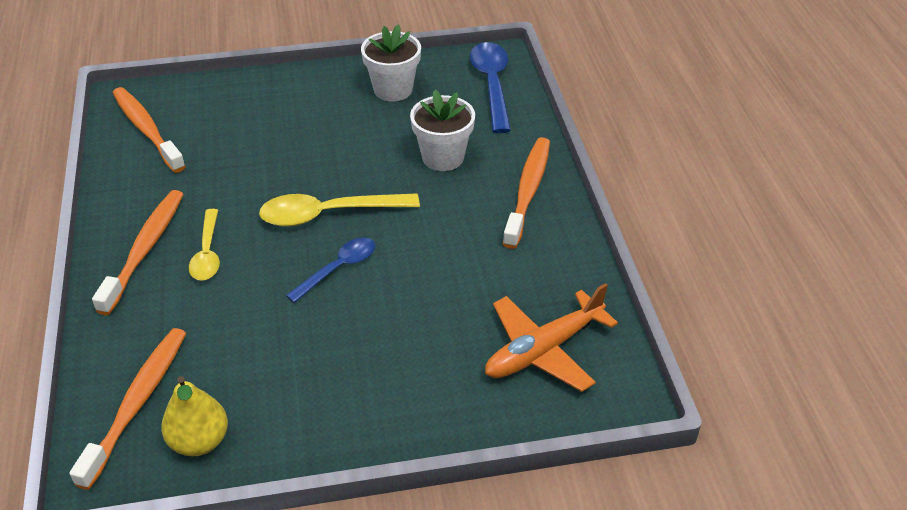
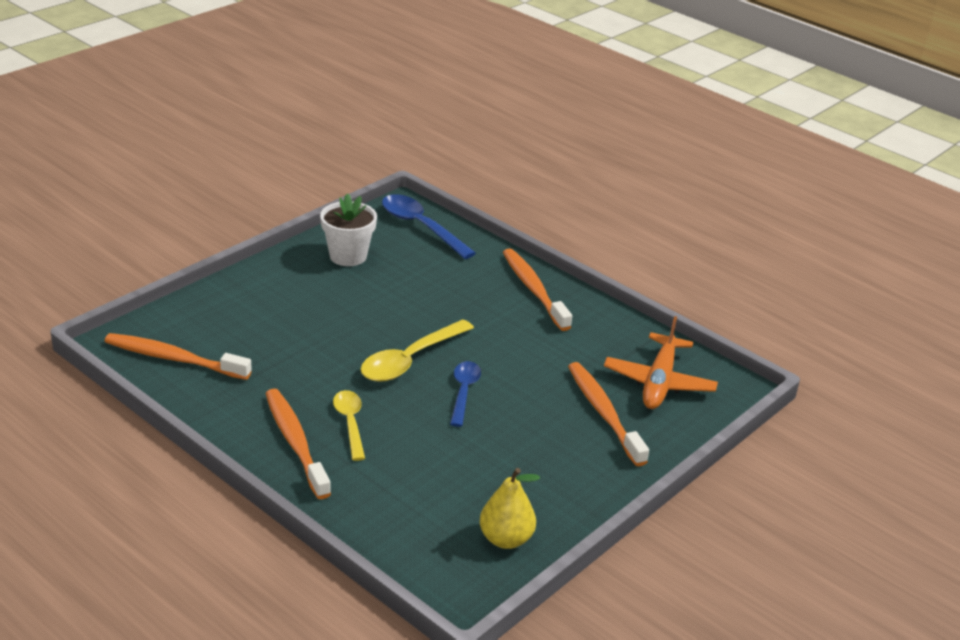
camera: 40 degrees left, 10 degrees down
(137, 403) = (429, 540): orange toothbrush -> orange toothbrush (603, 413)
(207, 253) = (350, 423): yellow spoon -> yellow spoon turned 150 degrees counterclockwise
(443, 157) = (446, 290): white flower pot -> none

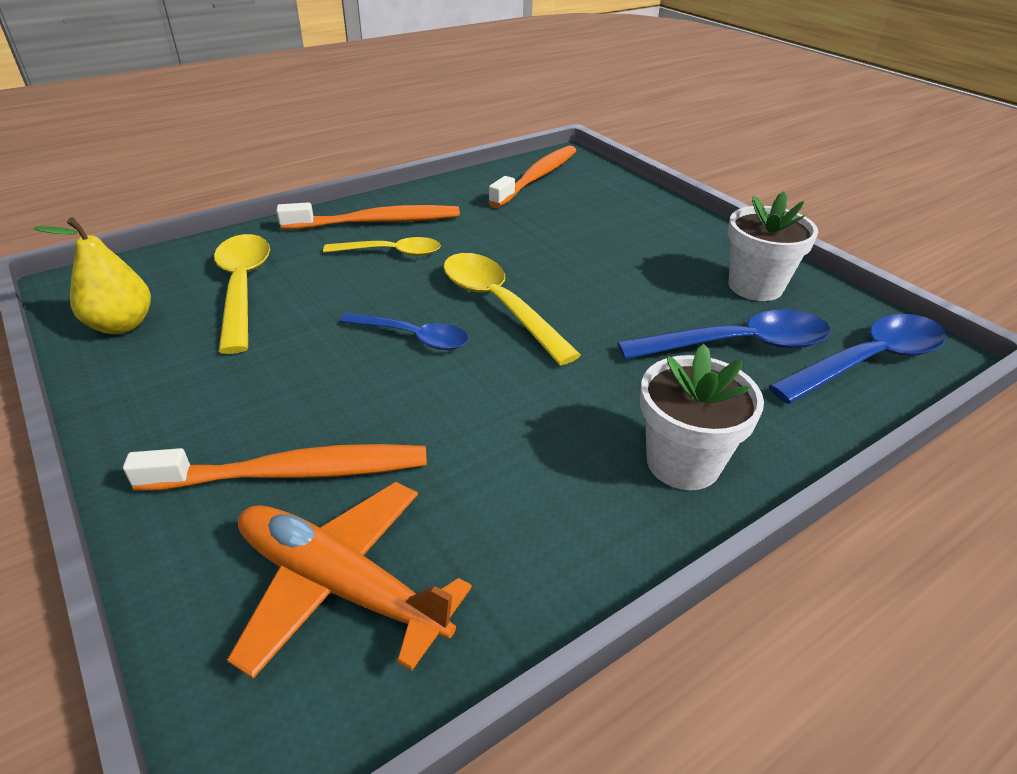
camera: 105 degrees right, 5 degrees up
(422, 267) = (737, 345): none -> blue spoon
(432, 491) = (242, 288): none -> yellow spoon
(533, 290) = (683, 462): orange toothbrush -> white flower pot

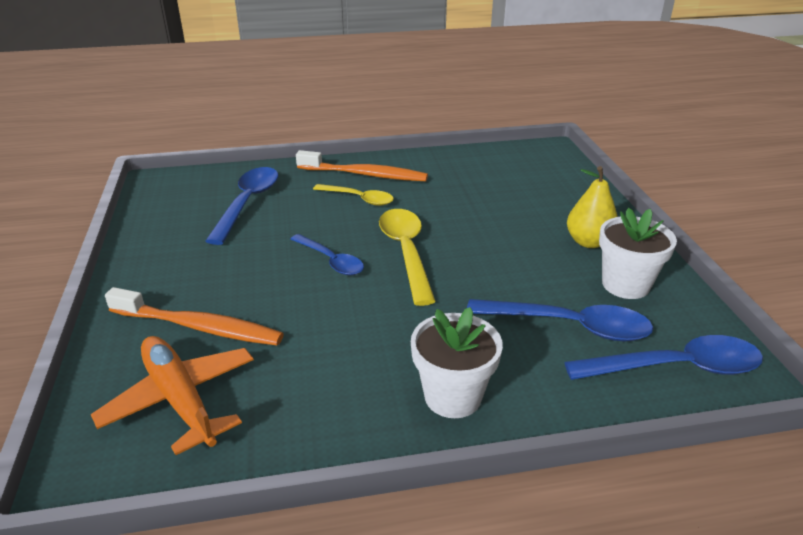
camera: 25 degrees right, 5 degrees down
(122, 325) = (165, 212): yellow pear -> yellow pear (588, 242)
(242, 288) = (247, 203): yellow spoon -> blue spoon
(537, 177) = (510, 161): orange toothbrush -> none

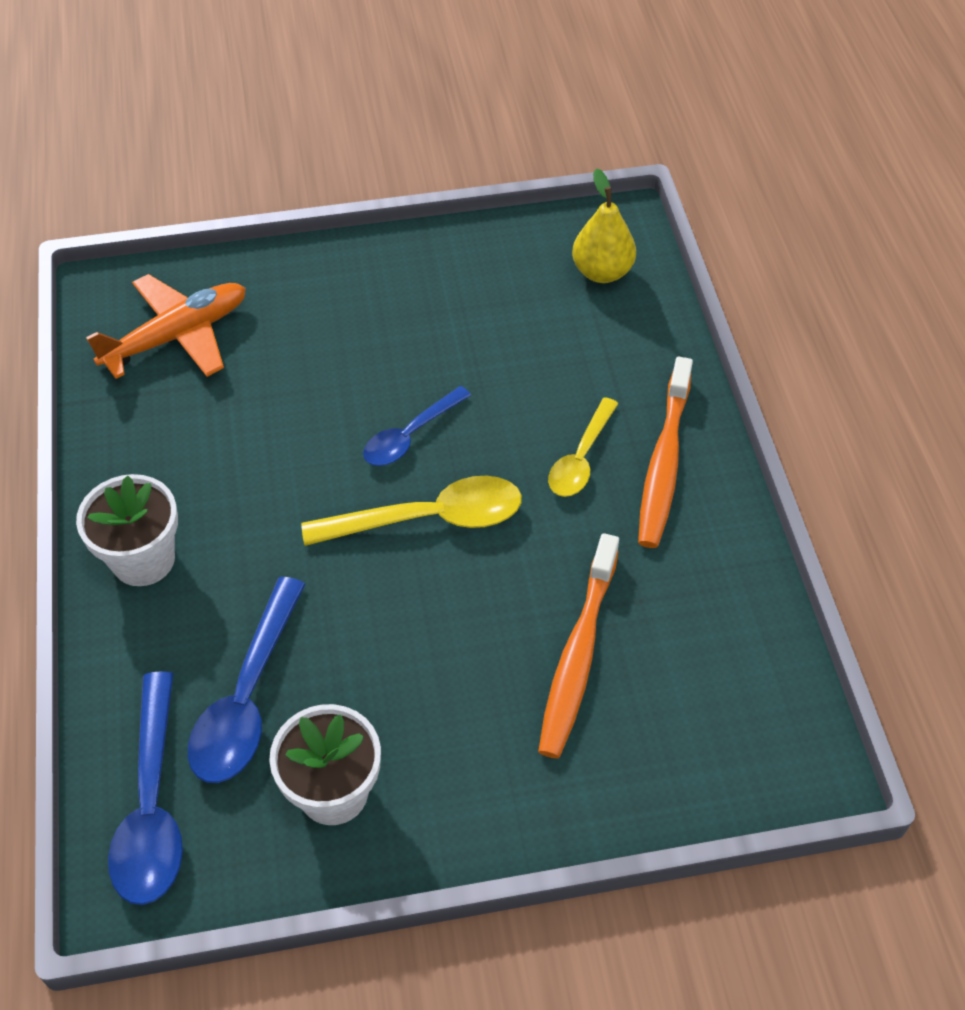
camera: 90 degrees right, 20 degrees up
(199, 327) = (286, 329): orange toothbrush -> orange toothbrush (578, 655)
(247, 203) = (560, 330): blue spoon -> none
(588, 242) = (452, 766): yellow pear -> yellow pear (602, 272)

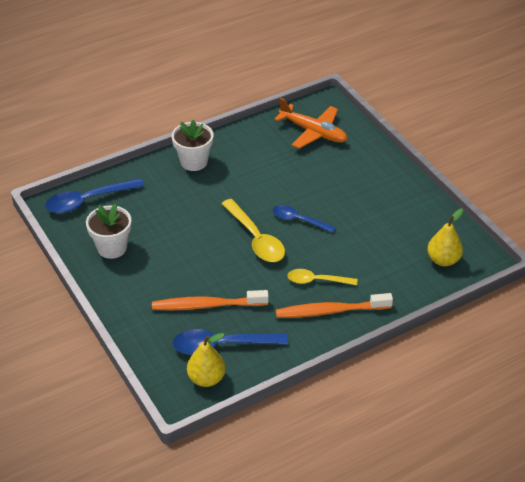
camera: 70 degrees right, 10 degrees down
(247, 696) = (144, 211): blue spoon -> blue spoon (222, 345)
(770, 710) = (206, 378): none -> yellow pear

